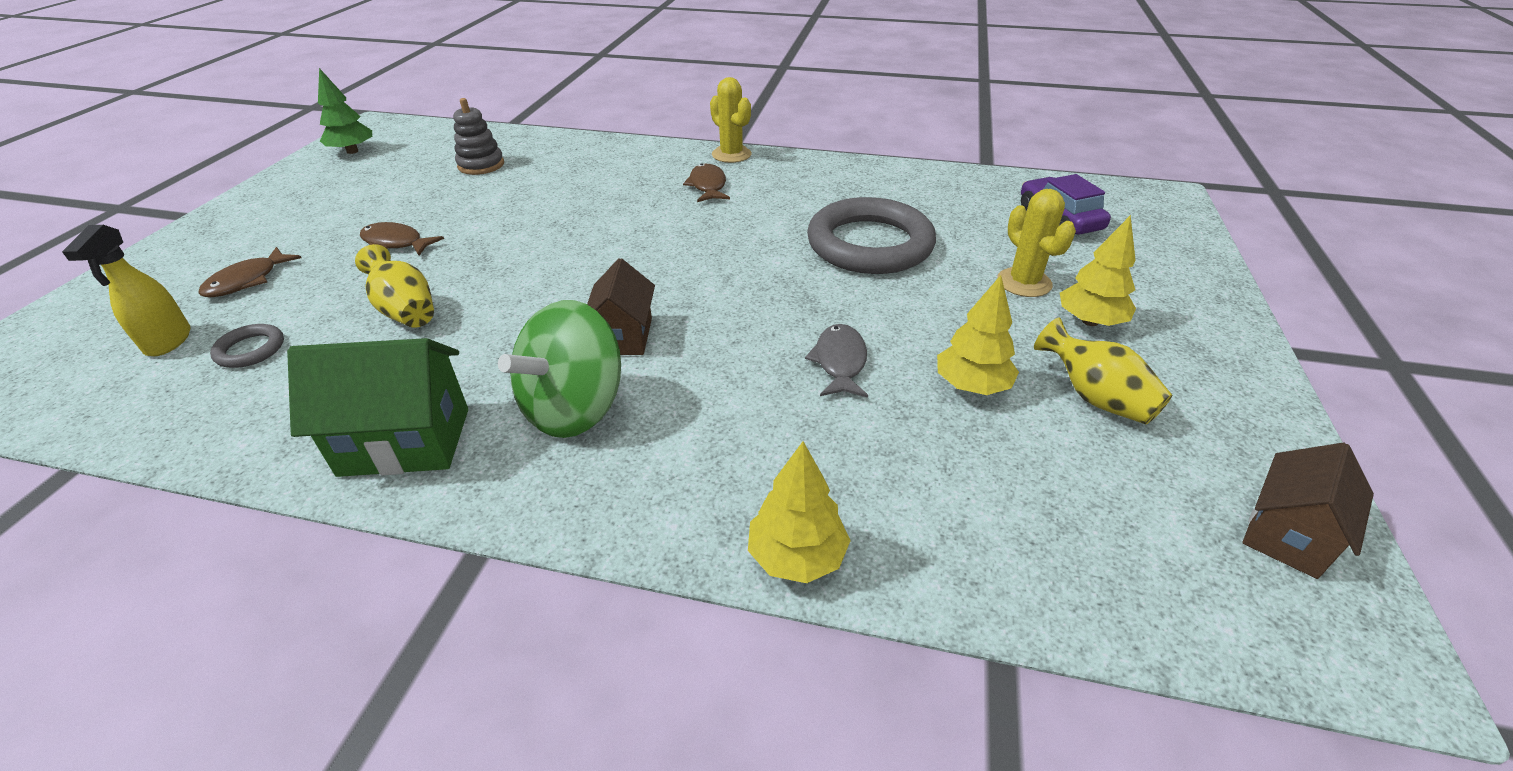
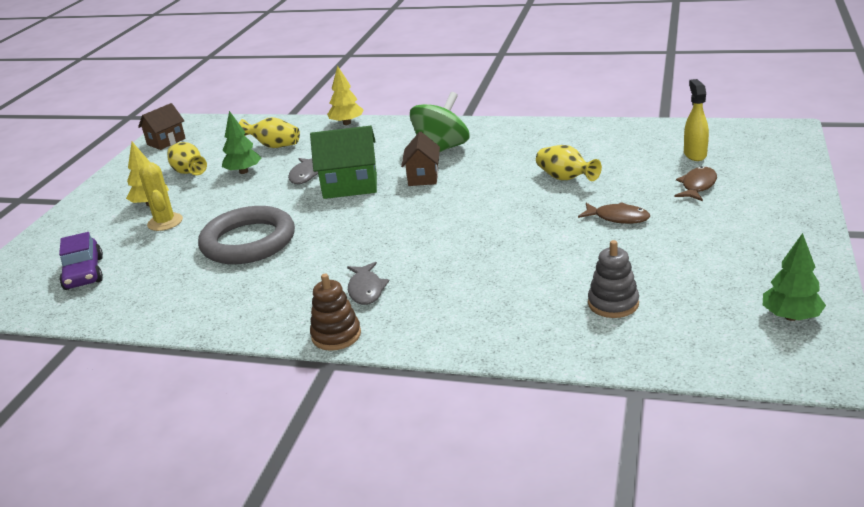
camera: 175 degrees left, 10 degrees down
(250, 350) = (638, 155): grey ring -> none
(405, 441) = (516, 134): green house -> green house (350, 186)
(708, 186) = (366, 289): brown fish -> grey fish
(731, 154) = (336, 335): yellow cactus -> brown stacking toy
(956, 470) = (274, 146): none -> yellow vase
(971, 385) = (243, 172): yellow tree -> green tree

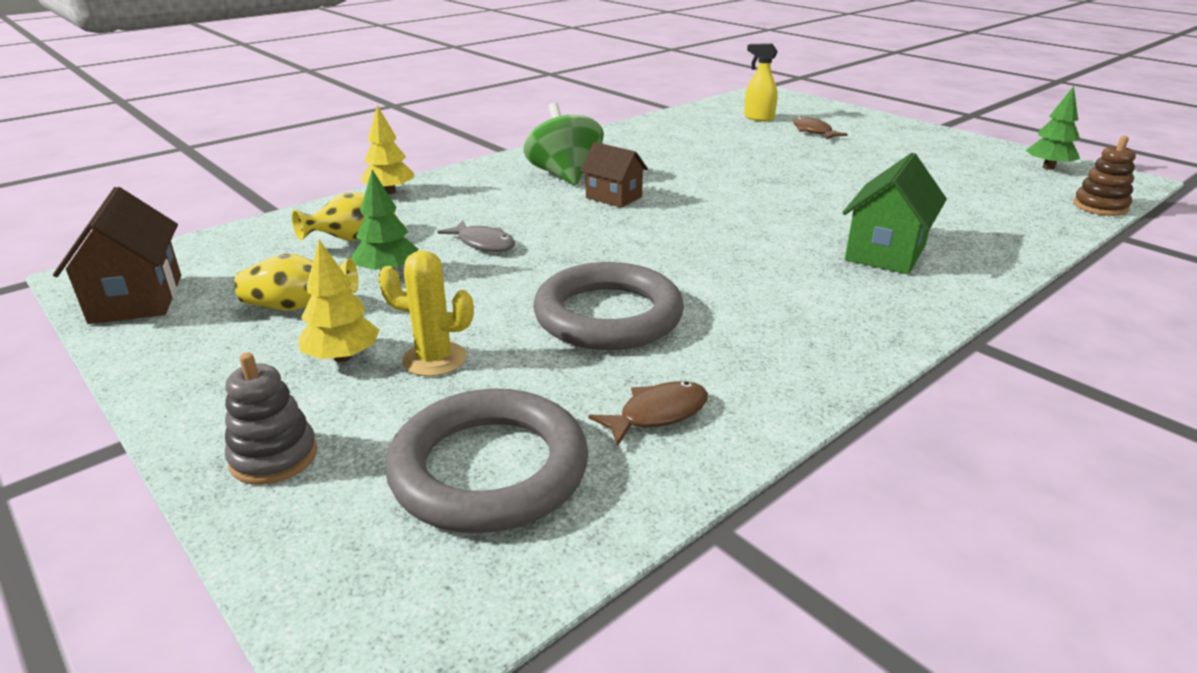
camera: 60 degrees left, 0 degrees up
(84, 273) = (489, 469): purple car -> grey ring
(166, 141) = (136, 299): brown house -> brown house, size x1.50
(336, 335) = (920, 321): brown stacking toy -> brown stacking toy (1100, 206)
(350, 186) = (565, 230): green house -> green house (885, 252)
(366, 289) = (832, 282): grey fish -> none
(565, 178) = (726, 157): yellow vase -> none
(613, 303) = (977, 203): grey stacking toy -> grey stacking toy (274, 457)
(618, 218) = (830, 163): brown fish -> brown fish (657, 414)

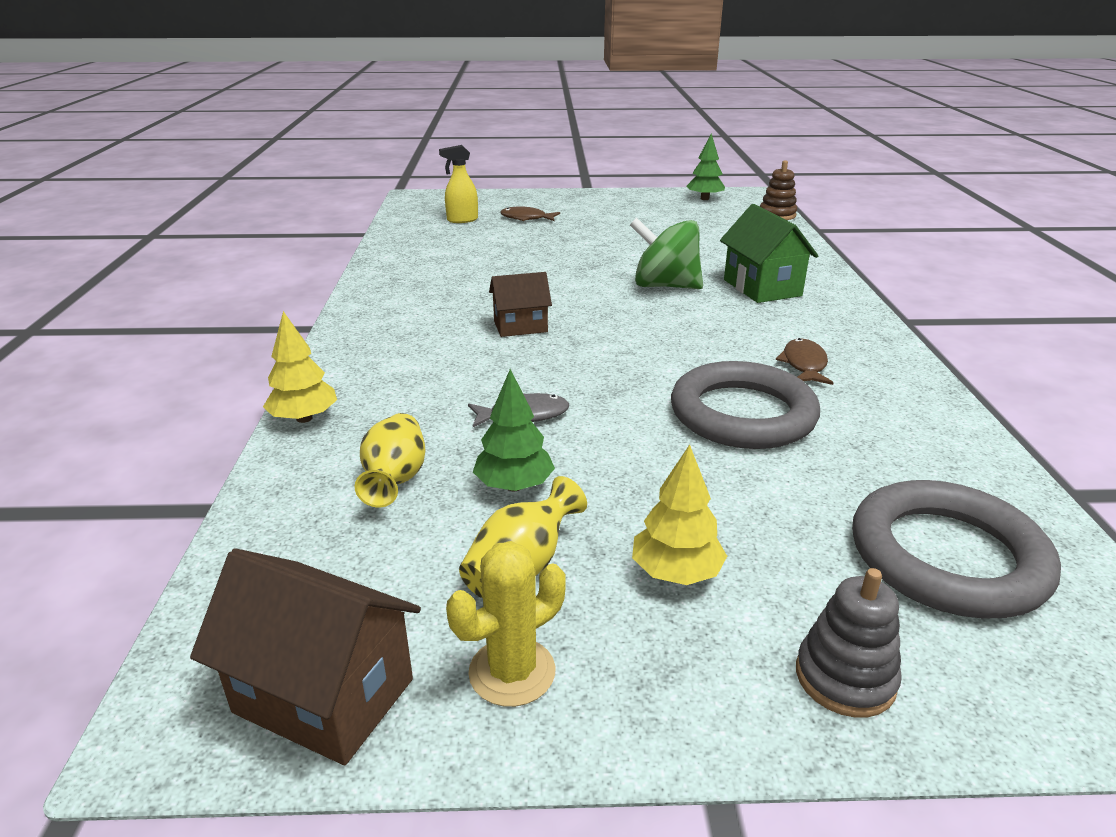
camera: 50 degrees left, 0 degrees up
(434, 359) = (734, 521): yellow cactus -> yellow cactus (512, 672)
(564, 175) = (434, 326): green spinning top -> green spinning top (665, 286)
(657, 414) = (917, 455): brown fish -> brown fish (804, 365)

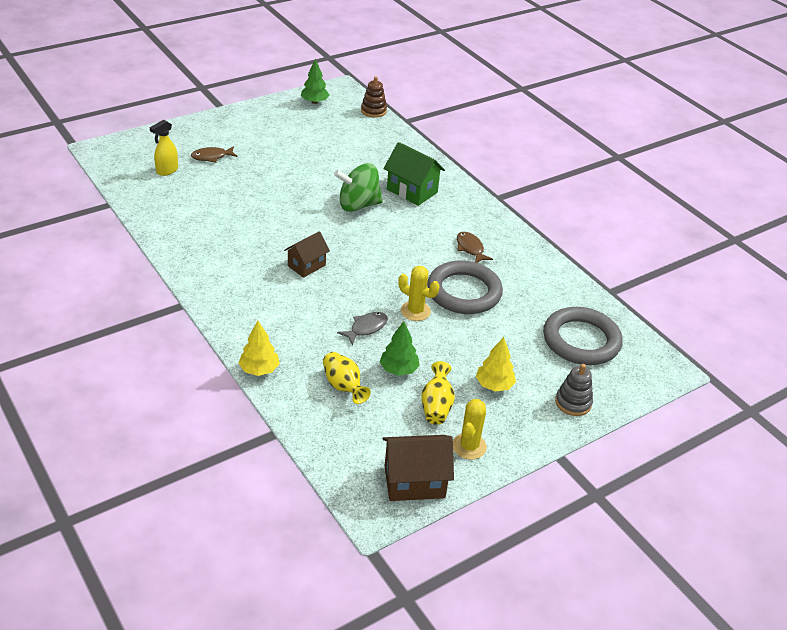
camera: 35 degrees left, 10 degrees up
(629, 416) = (415, 311): none -> yellow cactus

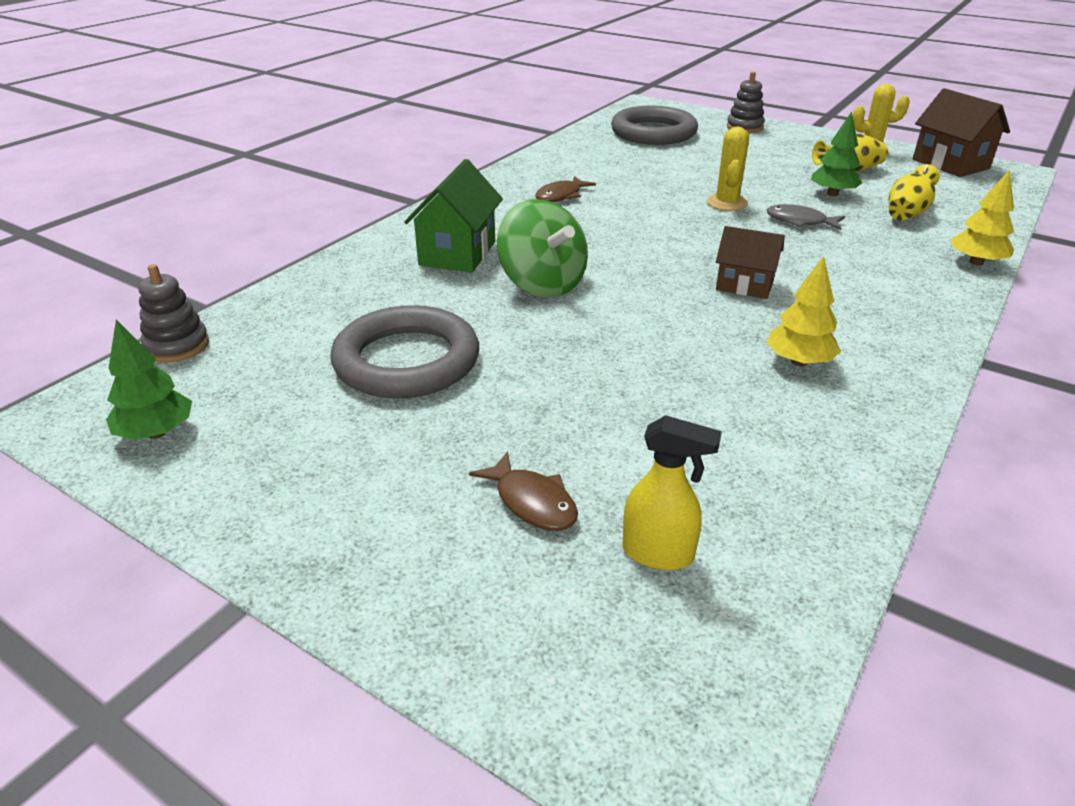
camera: 110 degrees left, 5 degrees down
(373, 111) = (177, 346): brown stacking toy -> grey stacking toy
(464, 292) = (653, 186): grey ring -> grey ring (407, 361)
(494, 385) = (776, 154): yellow tree -> yellow tree (799, 361)

